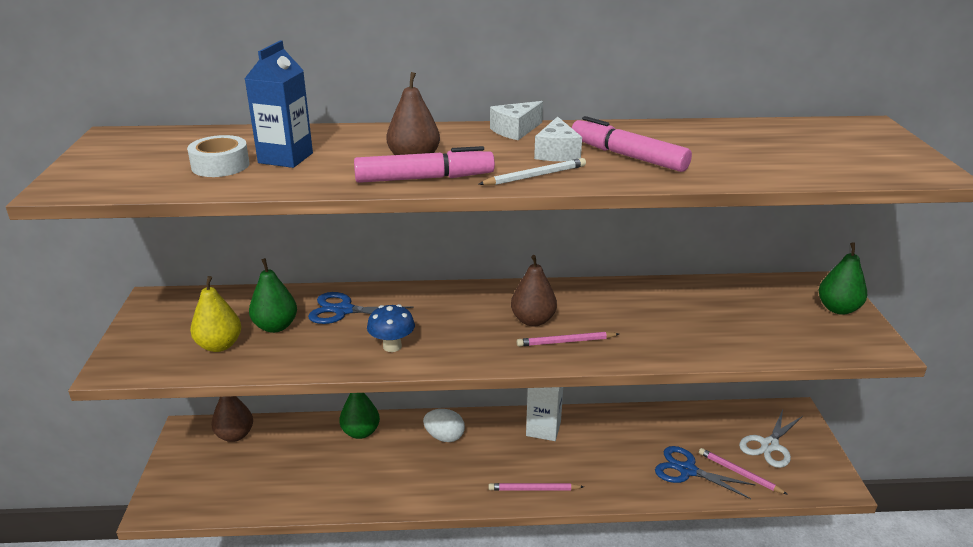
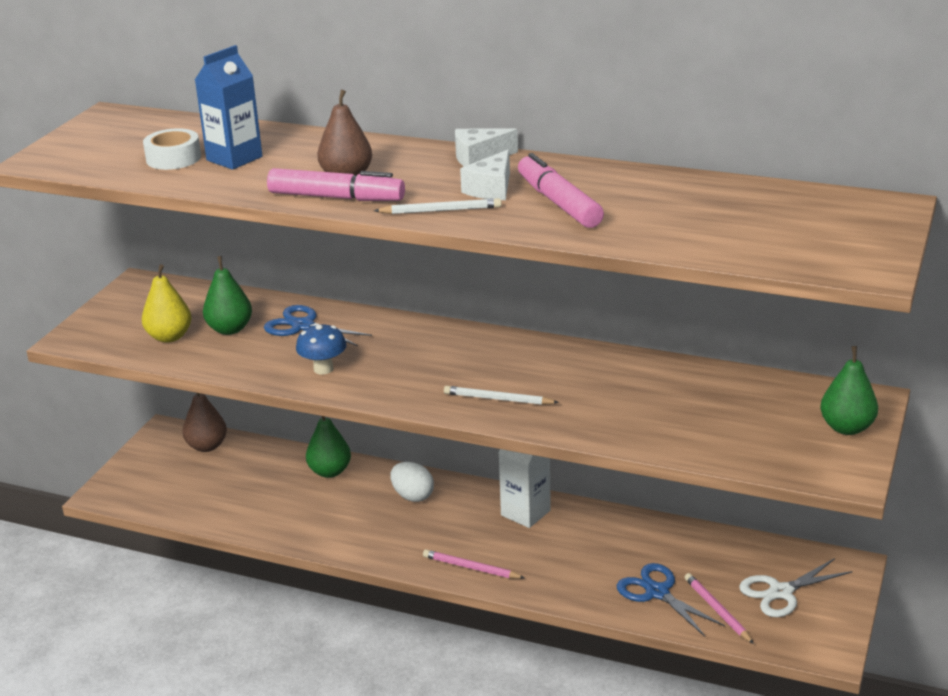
camera: 25 degrees right, 0 degrees up
(533, 320) = (483, 372): brown pear -> none
(566, 341) = (498, 399): pink pencil -> white pencil

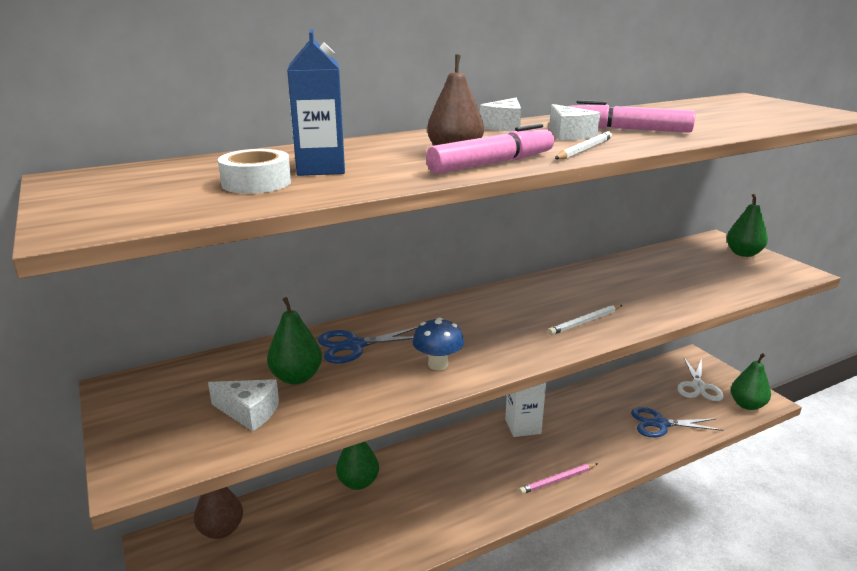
camera: 50 degrees left, 5 degrees down
(169, 337) = (249, 412): yellow pear -> white cheese
(412, 496) = (442, 461): white egg -> none
(717, 610) = (697, 413): pink pencil -> none
(794, 640) = (747, 405): none -> green pear

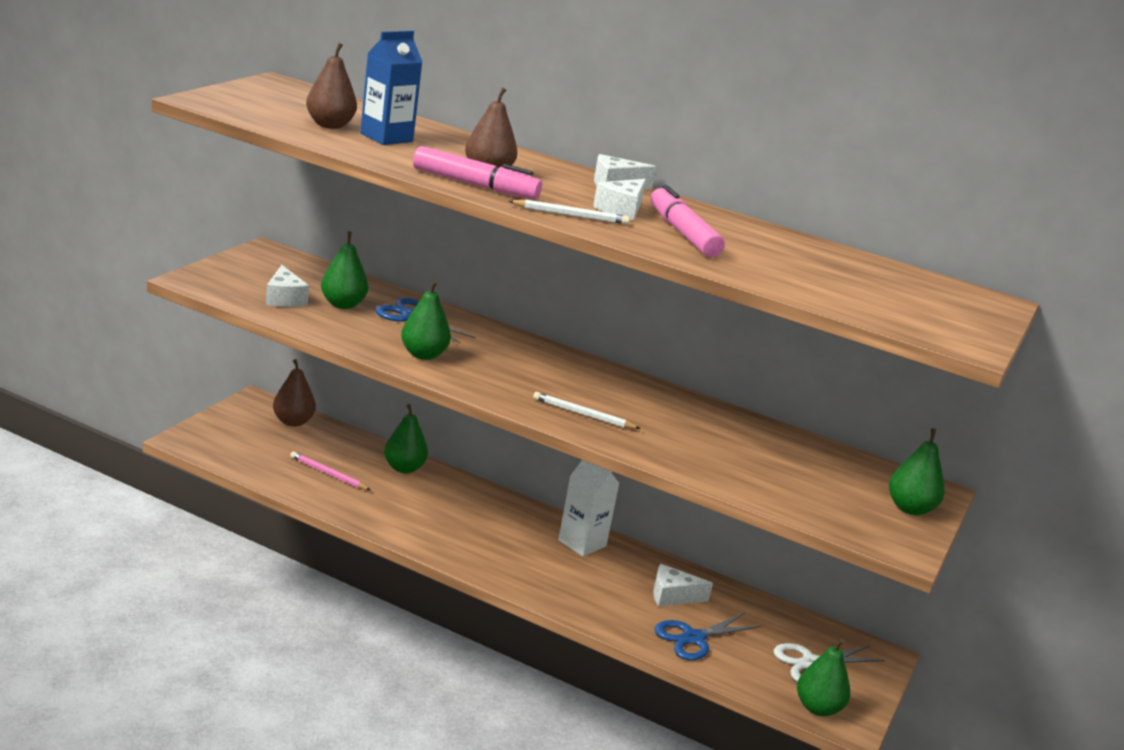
camera: 50 degrees right, 0 degrees up
(256, 183) = (330, 125): white tape -> brown pear
(438, 364) = (423, 355): blue mushroom -> green pear
(557, 480) = (520, 578): pink pencil -> pink pencil (328, 474)
(606, 412) = (672, 596): none -> white cheese
(660, 424) = (693, 638): blue scissors -> blue scissors turned 90 degrees counterclockwise

